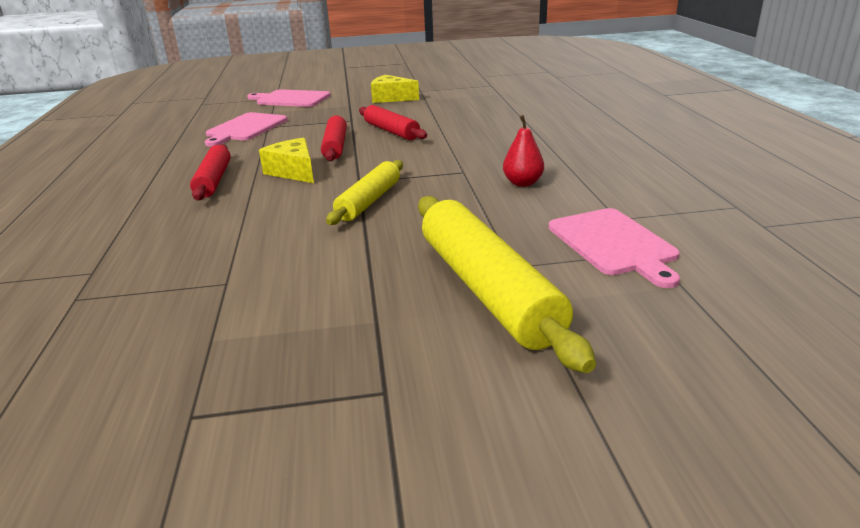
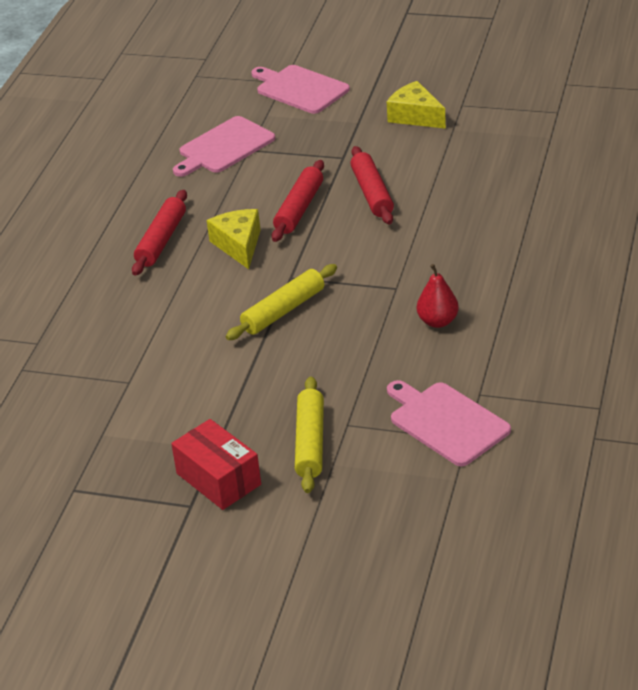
camera: 25 degrees right, 10 degrees up
(403, 351) = (218, 479): none -> red box
(487, 290) = (310, 442): yellow rolling pin -> yellow rolling pin, size x0.60
(613, 243) = (446, 422): pink cutting board -> pink cutting board turned 135 degrees clockwise

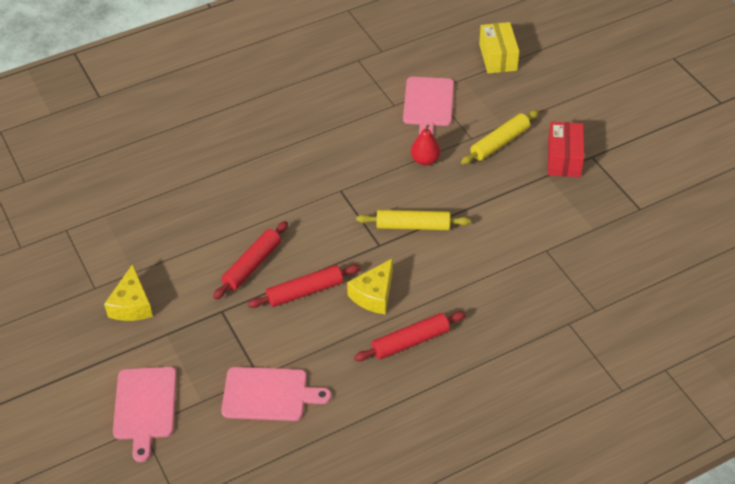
camera: 135 degrees left, 10 degrees up
(438, 321) = (352, 154): red pear -> red pear (425, 160)
(458, 538) = (497, 57): none -> yellow box

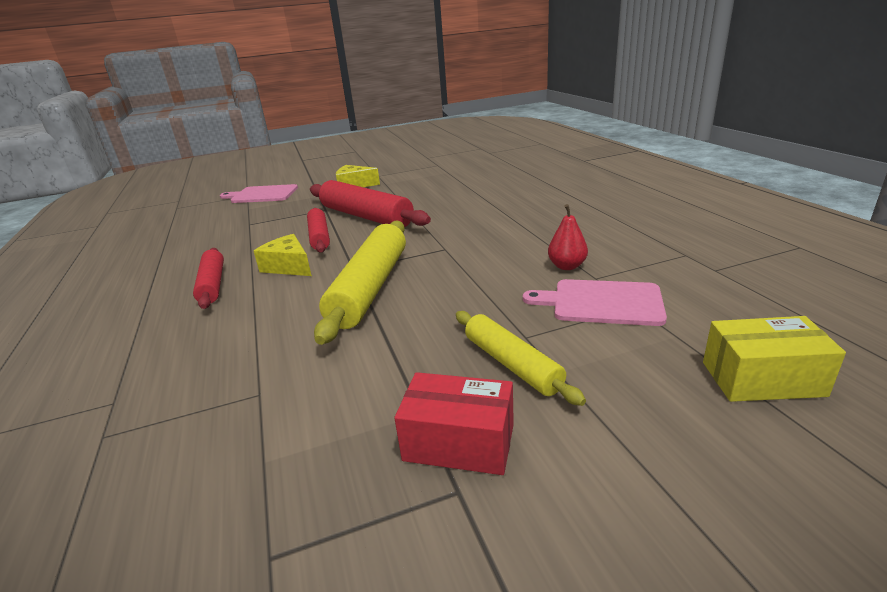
camera: 100 degrees right, 20 degrees down
(252, 265) = (366, 216): red rolling pin -> red rolling pin, size x1.68
(268, 394) = (227, 228): pink cutting board -> none
(413, 226) = (370, 288): yellow rolling pin -> yellow rolling pin, size x1.68
(425, 160) = (482, 298): red pear -> red pear (567, 266)

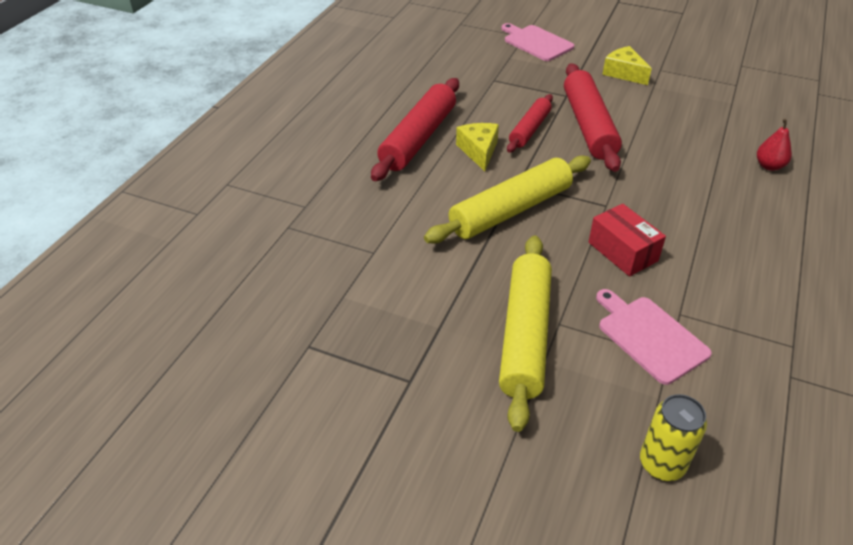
camera: 40 degrees right, 15 degrees up
(212, 284) = (418, 138): red rolling pin -> red rolling pin, size x1.68
(459, 442) = (439, 358): red box -> red box (623, 251)
(512, 364) = (524, 336): yellow rolling pin -> yellow rolling pin, size x1.68
(567, 266) = (674, 288): red pear -> red pear (769, 166)
(762, 379) = (662, 463): yellow box -> yellow can

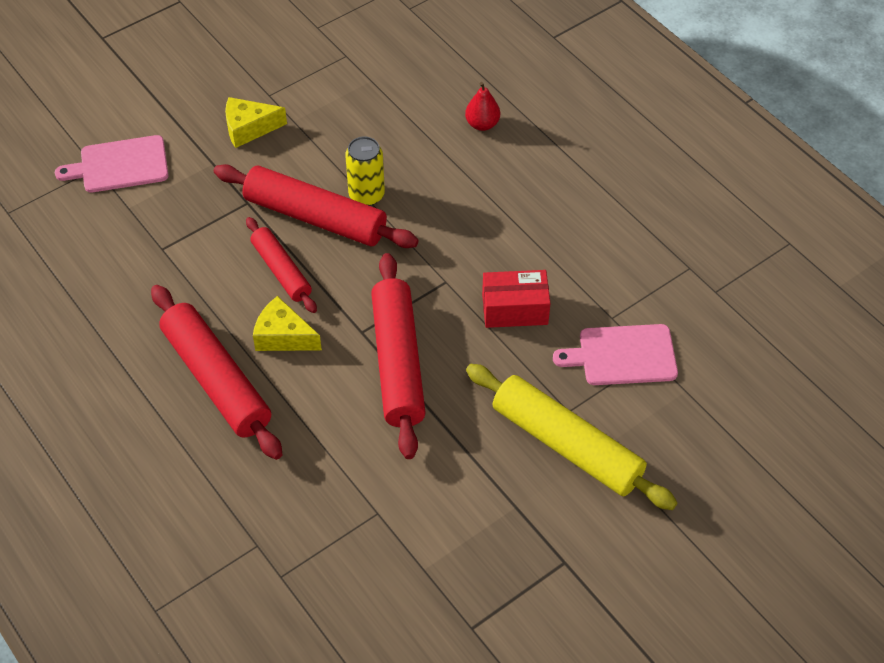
camera: 60 degrees left, 10 degrees up
(510, 210) = (397, 362): yellow rolling pin -> red rolling pin
(662, 463) = (744, 429): yellow can -> yellow can (366, 195)

